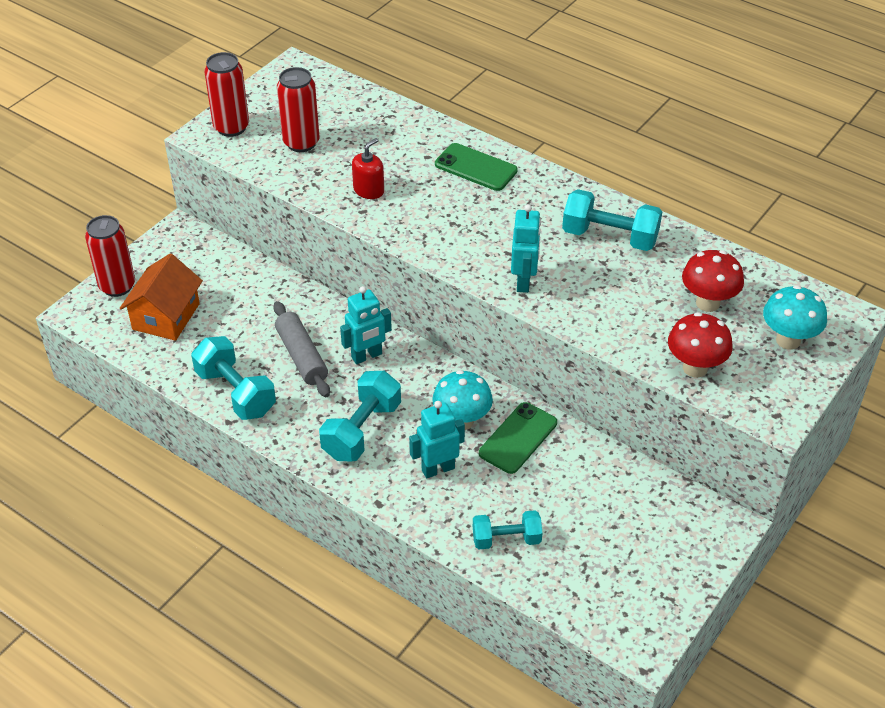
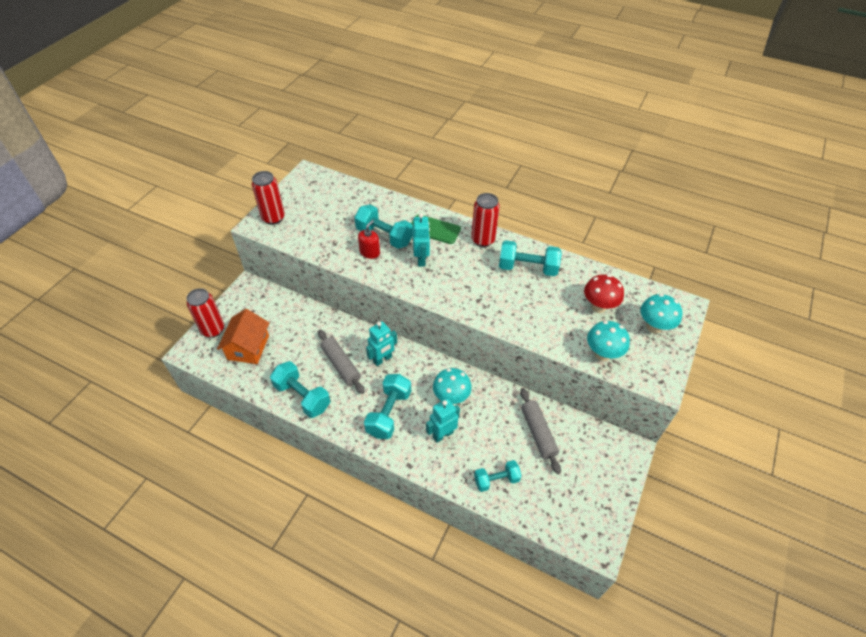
camera: 10 degrees left, 5 degrees up
(301, 143) = (320, 224): red can -> red can (483, 240)
(396, 170) = (384, 236): none -> turquoise dumbbell
(518, 438) = (488, 405): green phone -> none
(524, 281) = (481, 305): turquoise robot -> turquoise robot (421, 259)
(586, 485) = (538, 433): none -> grey rolling pin
(695, 368) = (602, 354): red mushroom -> turquoise mushroom

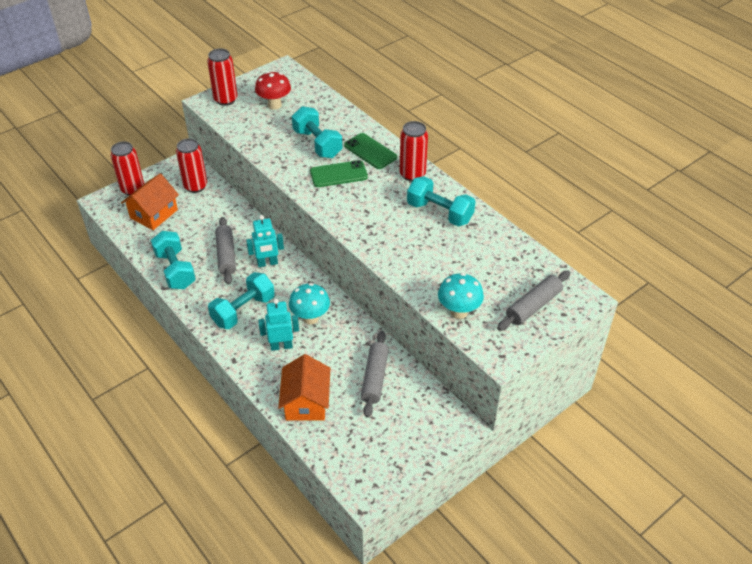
camera: 25 degrees right, 5 degrees down
(272, 307) = (195, 186): none -> red can
(370, 252) = (294, 154): red soap dispenser -> none
(421, 259) = (338, 174): turquoise robot -> green phone
(496, 480) = (306, 402): turquoise dumbbell -> orange house
(598, 307) = (487, 270): red mushroom -> red mushroom (274, 105)
(654, 327) = (533, 306): turquoise mushroom -> grey rolling pin

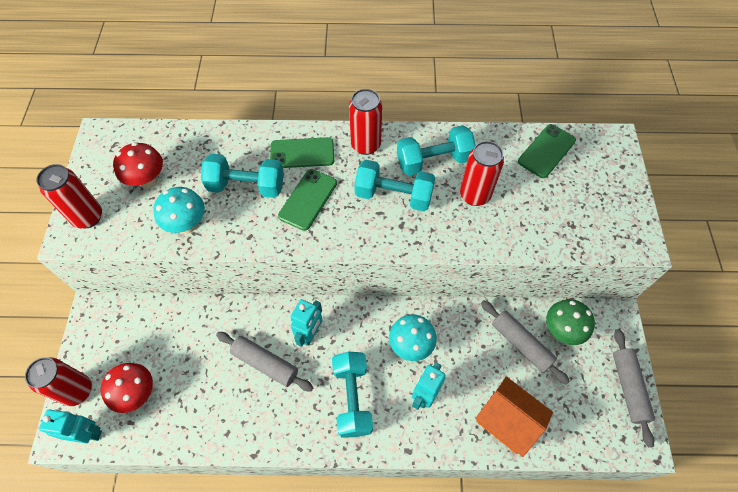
camera: 50 degrees left, 15 degrees up
(113, 210) = (88, 433): none -> turquoise robot
(154, 214) = (138, 394): orange house -> red mushroom
(175, 270) = (240, 426): turquoise dumbbell -> turquoise dumbbell (393, 195)
(195, 186) = (139, 326): red can -> red can (475, 195)
(411, 397) = (561, 331): none -> green mushroom
(458, 312) = (566, 235): turquoise mushroom -> turquoise mushroom (187, 225)
(523, 265) = (546, 151): none -> green phone
(533, 306) = (599, 179): grey rolling pin -> grey rolling pin (628, 388)

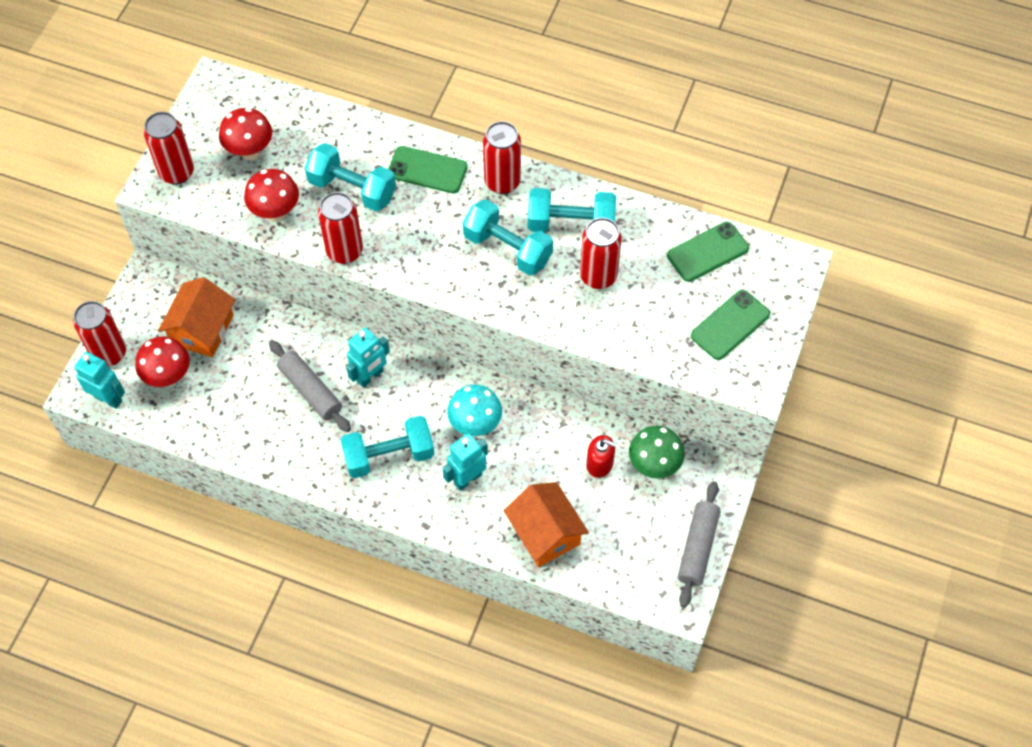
camera: 20 degrees right, 0 degrees up
(155, 341) = (202, 329): none -> orange house
(187, 225) = (276, 212): turquoise mushroom -> red mushroom
(259, 239) = (344, 251): none -> red can
(308, 199) = (412, 224): green phone -> green phone (730, 325)
(352, 398) = (389, 456): turquoise dumbbell -> turquoise dumbbell turned 60 degrees clockwise
(521, 344) = (599, 463): grey rolling pin -> red soap dispenser

